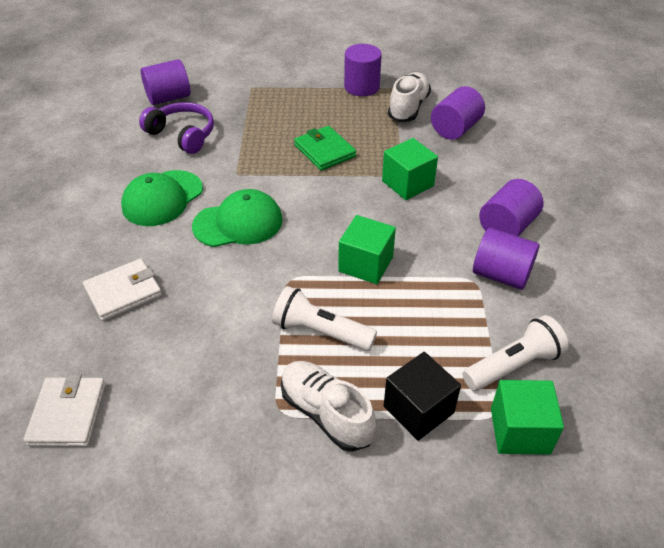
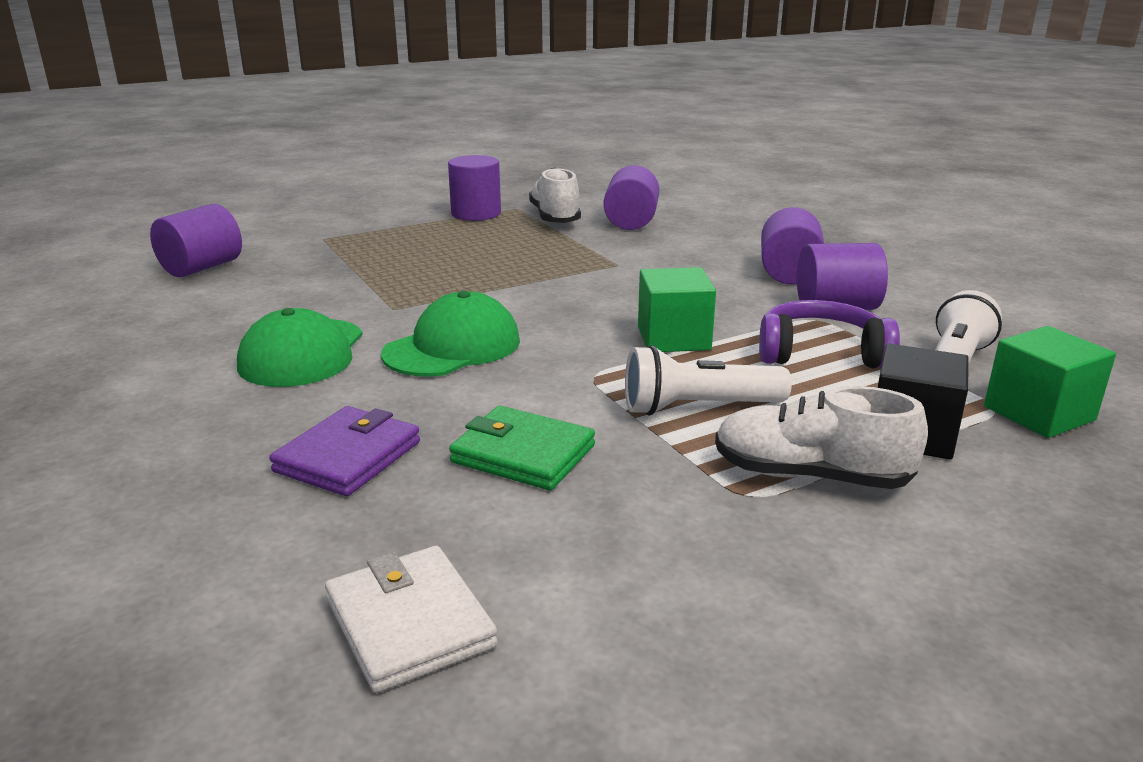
camera: 30 degrees left, 20 degrees down
(123, 292) = (348, 457): white wallet -> purple wallet
(182, 135) = (265, 293): purple headphones -> purple headphones (821, 353)
(324, 151) = (494, 266): green wallet -> green wallet (523, 454)
(407, 183) = (633, 268): green cube -> none

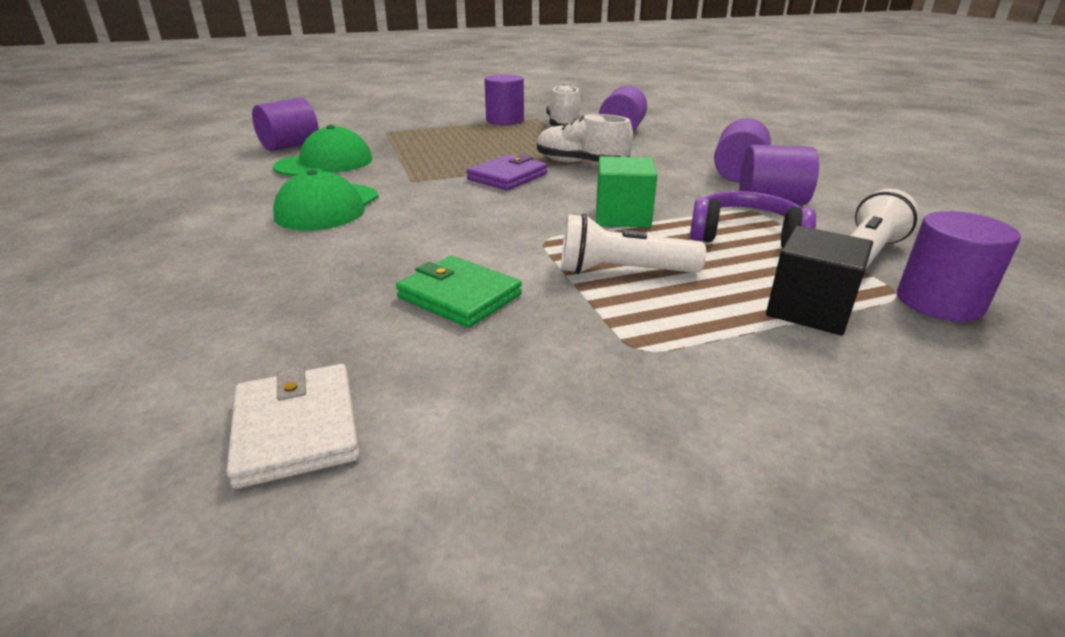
camera: 10 degrees right, 5 degrees up
(348, 457) = (320, 286): purple wallet -> purple wallet (507, 177)
(452, 347) = (442, 211): green cap -> green cap (325, 163)
(810, 476) = (703, 337): white shoe -> white shoe (581, 163)
(1039, 413) = (939, 302): green cube -> purple cylinder

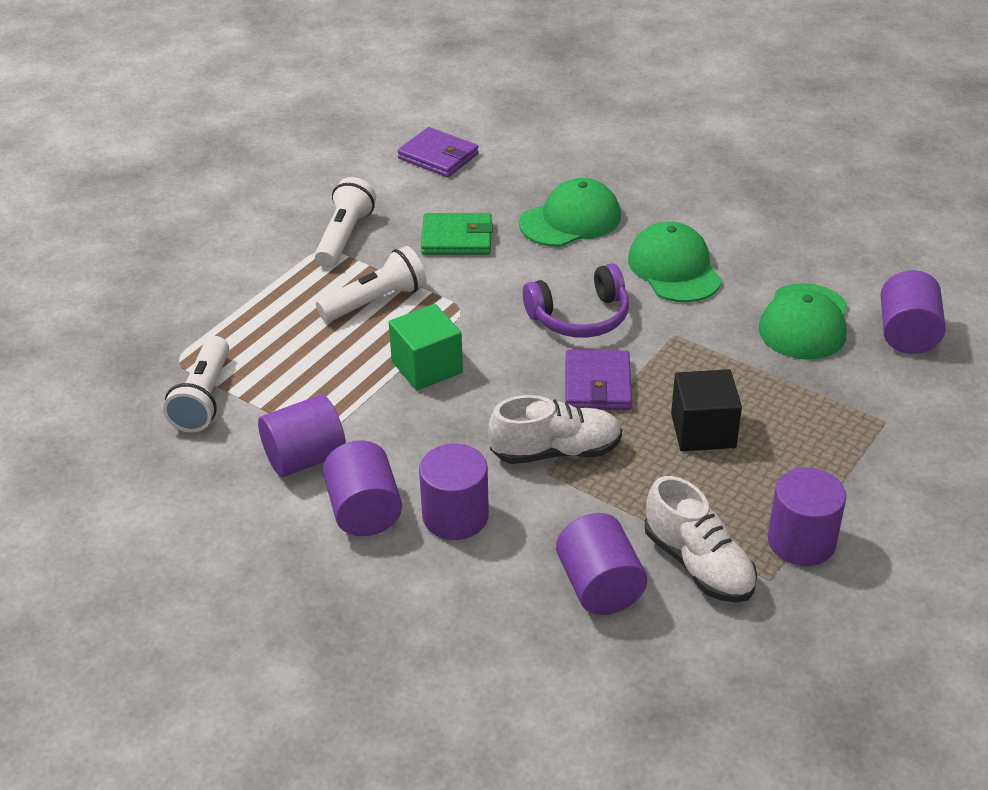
camera: 145 degrees right, 10 degrees up
(297, 428) = (438, 156): white wallet -> purple wallet
(320, 268) = (570, 220): none -> green cap
(594, 354) = (344, 237): none -> white flashlight
(746, 236) = (307, 384): purple headphones -> purple headphones (580, 317)
(809, 309) = (236, 319): black cube -> black cube (703, 431)
(939, 302) = (149, 364): purple cylinder -> purple cylinder (455, 516)

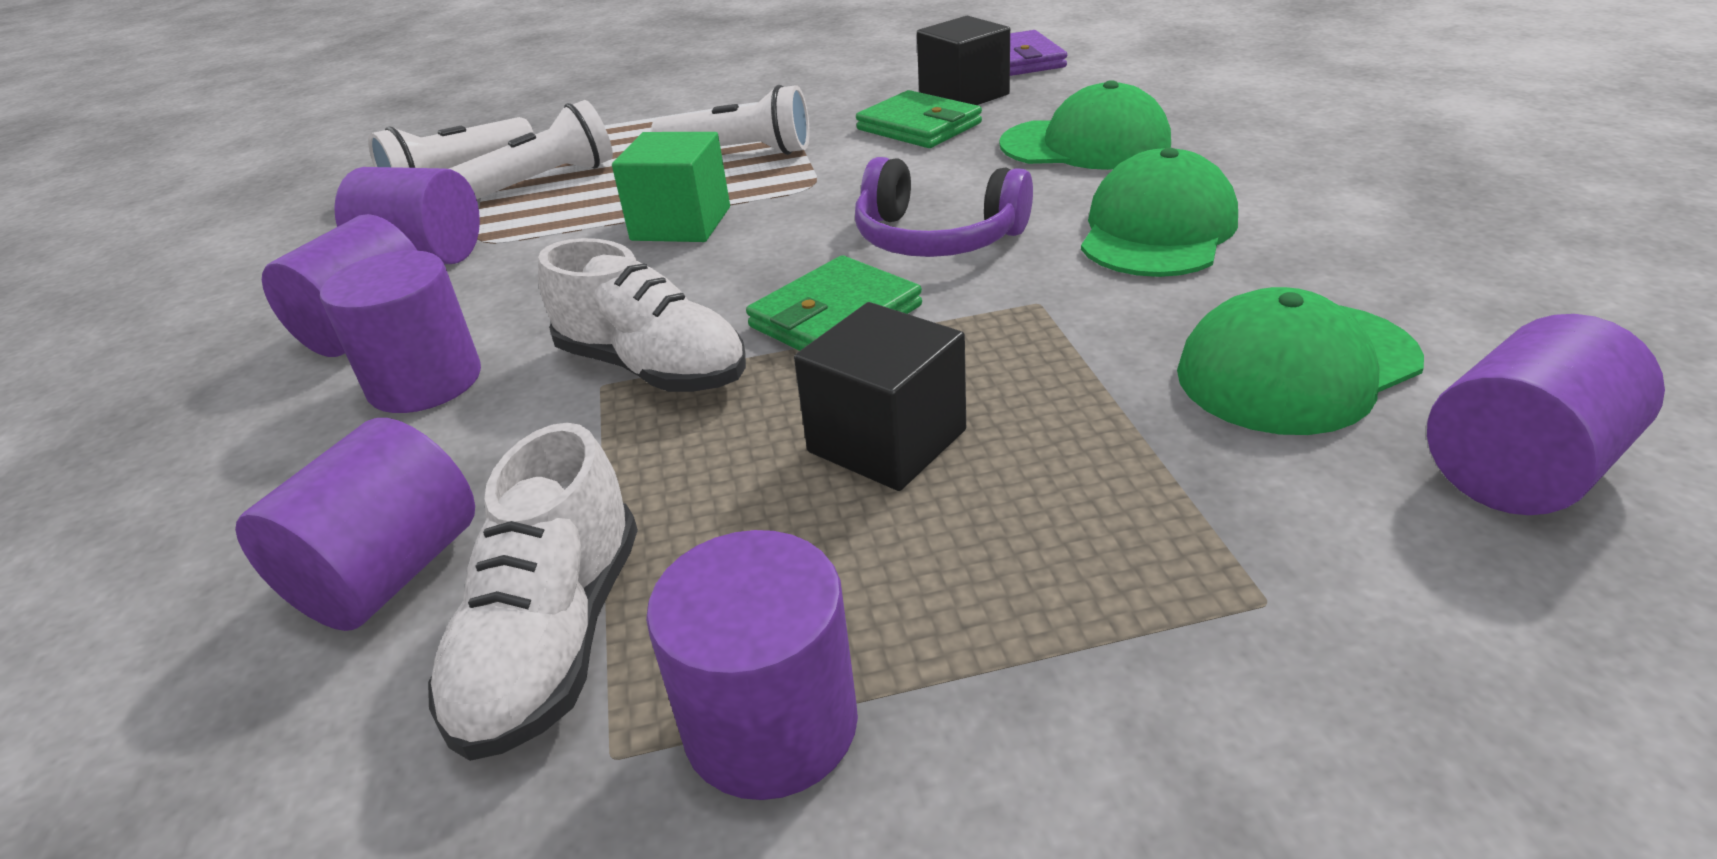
camera: 45 degrees right, 5 degrees down
(344, 237) = (809, 97): white flashlight -> white flashlight (544, 181)
(447, 201) = (964, 95): none -> black cube
(597, 384) = (835, 316): purple wallet -> green wallet

